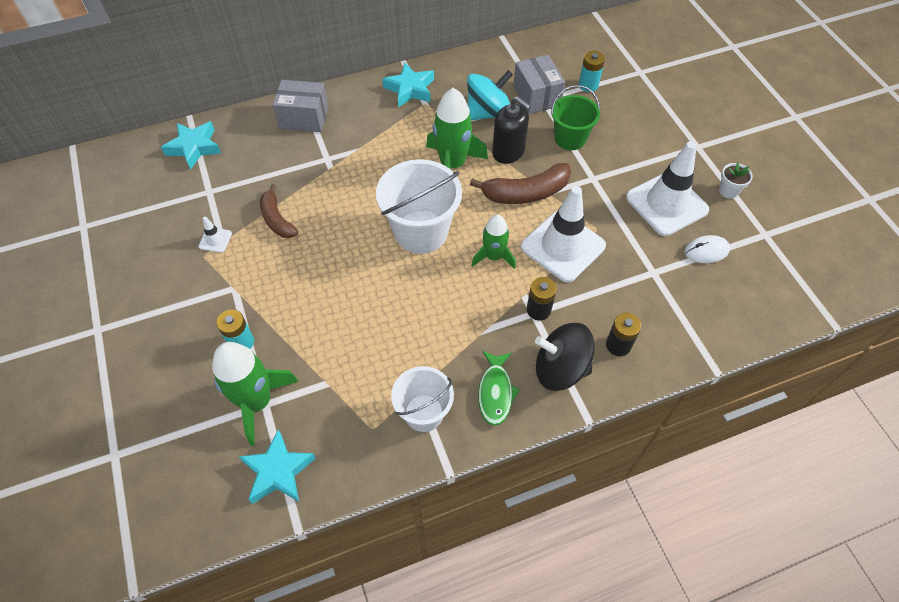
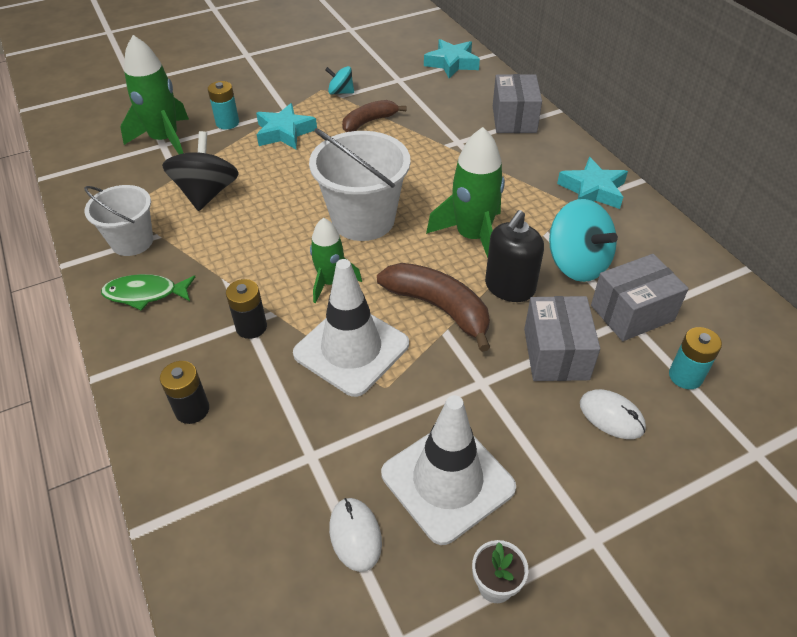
camera: 85 degrees right, 10 degrees down
(215, 240) = (340, 92): white traffic cone -> turquoise spinning top
(278, 471) = (96, 160): turquoise star -> turquoise star (284, 132)
(526, 193) = (439, 308): brown banana -> brown banana turned 150 degrees clockwise
(560, 369) = (166, 350): black spinning top -> black spinning top (207, 193)
(570, 138) = (556, 354): green bucket -> grey box
(618, 123) = (611, 416): none -> white mouse

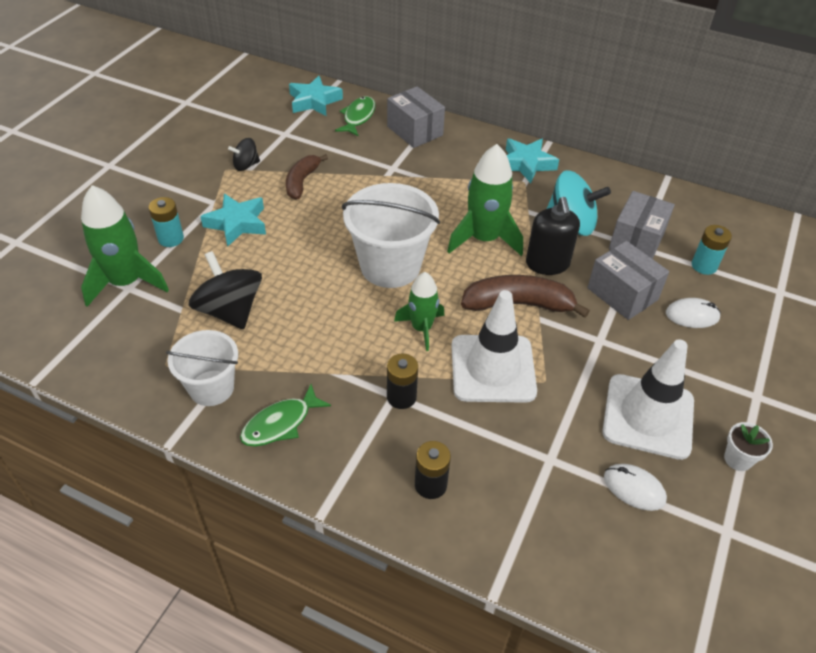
camera: 40 degrees left, 0 degrees up
(340, 92) = (246, 165): turquoise spinning top -> black spinning top
(475, 89) = (358, 117): none -> green fish

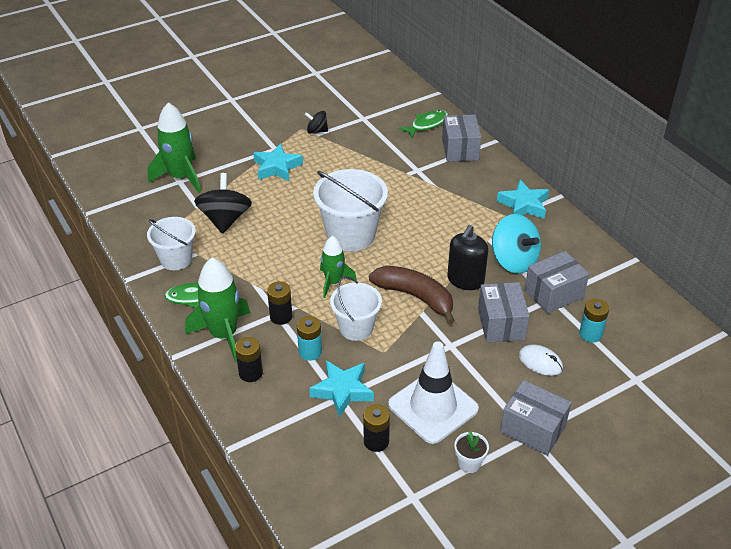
camera: 35 degrees right, 5 degrees down
(171, 238) = (228, 161): turquoise battery -> turquoise battery (310, 352)
(302, 182) = (344, 156): brown banana -> none
(314, 101) = (405, 102): turquoise star -> turquoise star (342, 391)
(484, 239) = (435, 244): green rocket -> green rocket (223, 335)
(493, 369) = (356, 328): white traffic cone -> white bucket
(634, 488) = (376, 441): white mouse -> black battery
(753, 389) = (532, 429): none -> grey box

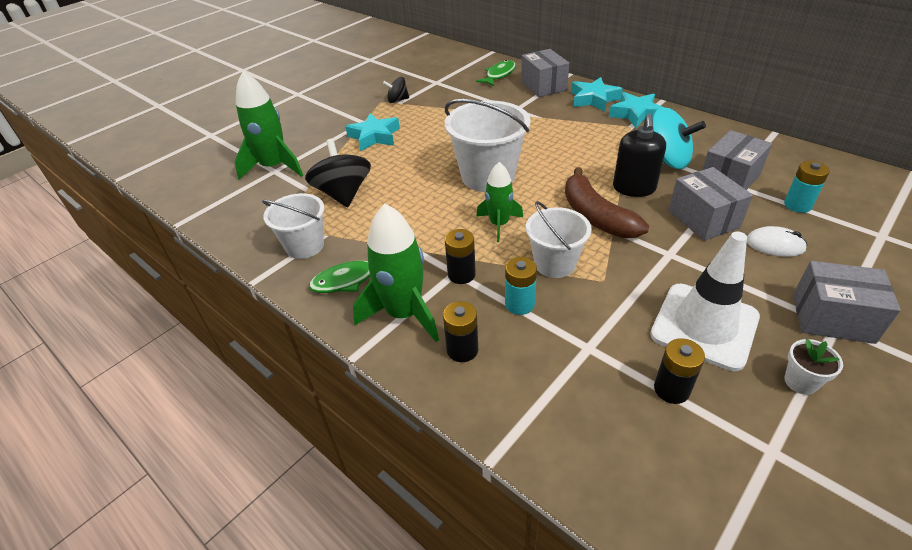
camera: 15 degrees left, 0 degrees up
(342, 391) = (587, 338): turquoise star -> turquoise star (594, 99)
(415, 297) = (596, 216): brown banana -> brown banana turned 135 degrees counterclockwise

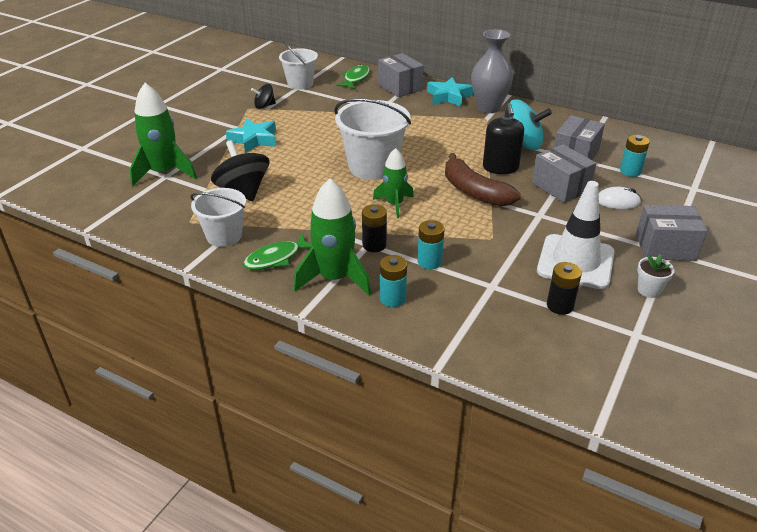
camera: 15 degrees left, 5 degrees down
(462, 350) = (392, 298): black battery -> turquoise battery
(554, 263) = (450, 230): white bucket -> white bucket (300, 84)
(636, 114) = (488, 108): turquoise star -> grey vase

